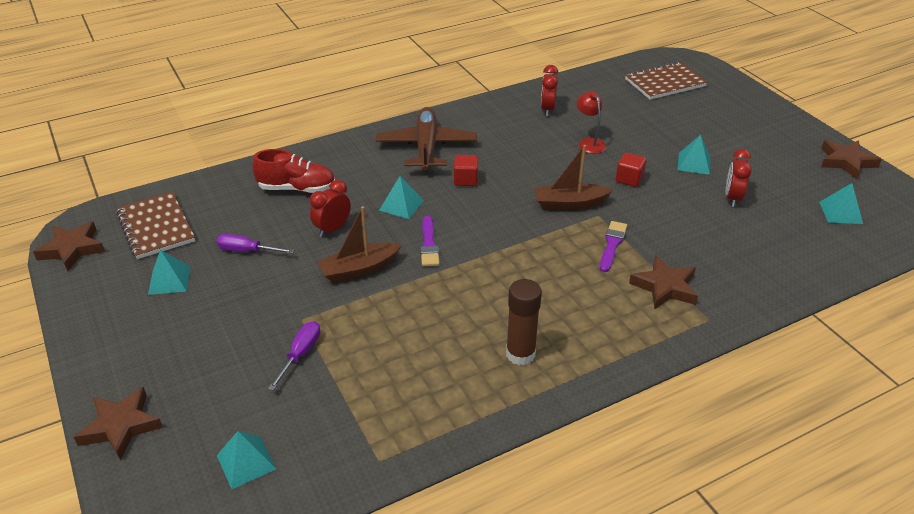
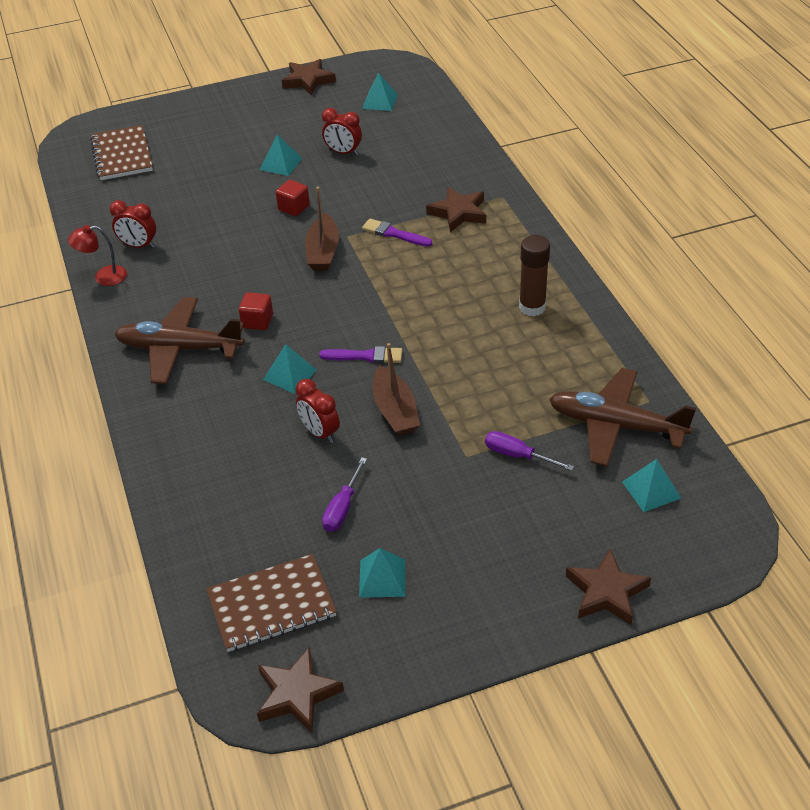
camera: 80 degrees left, 5 degrees up
(297, 189) = (229, 466): red shoe -> none
(341, 430) = (615, 425): none -> brown plane
(589, 143) = (219, 224): red lamp -> red lamp (103, 277)

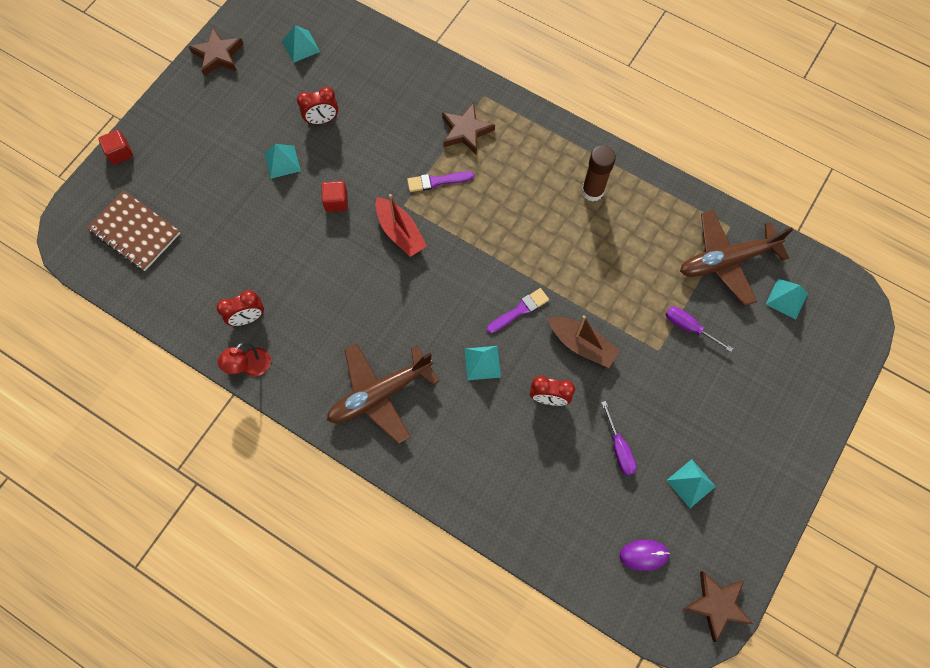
camera: 40 degrees left, 25 degrees up
(257, 321) = (413, 330): red cube -> red cube (120, 153)
(271, 605) = (644, 555): brown notebook -> purple mouse
(323, 252) = (400, 232): brown boat -> red boat
(517, 455) = (688, 327): purple screwdriver -> purple screwdriver turned 45 degrees clockwise
(606, 592) = (823, 395): brown star -> none

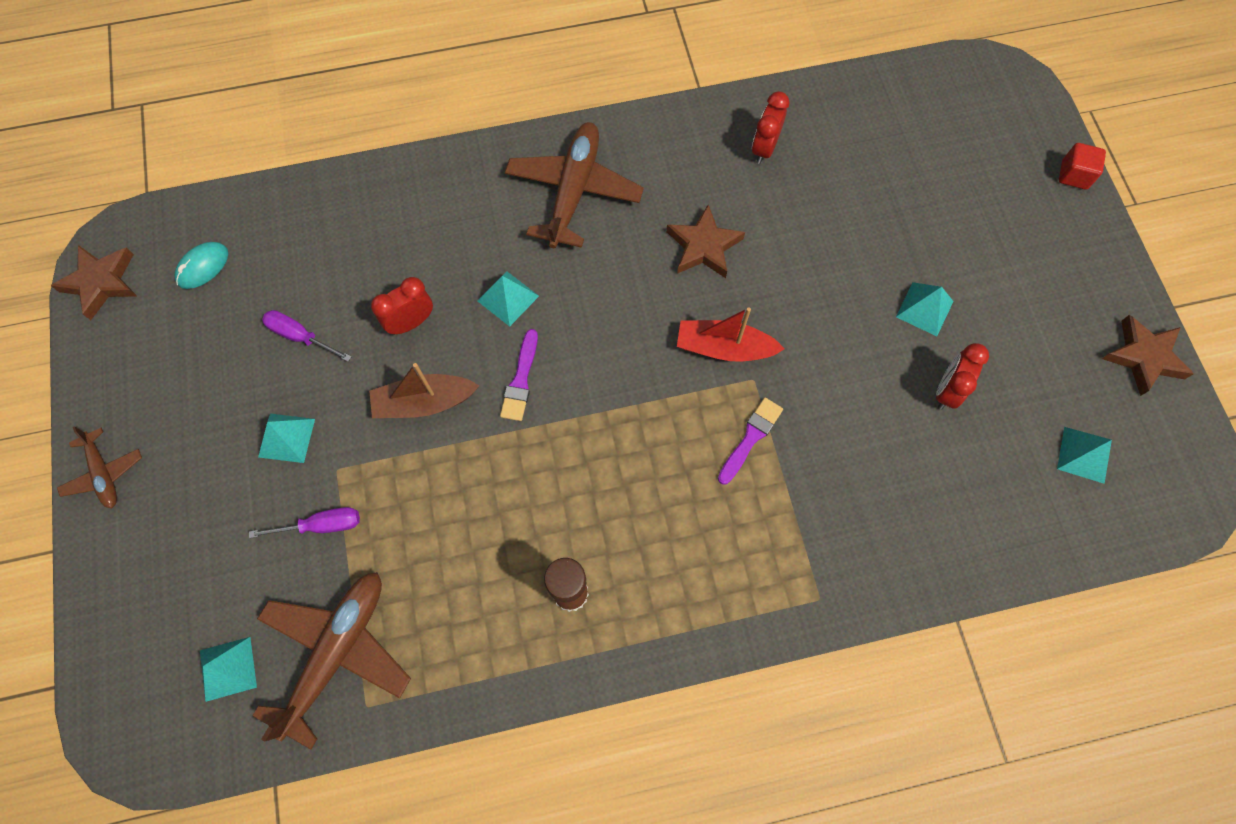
camera: 135 degrees right, 0 degrees up
(135, 232) = (956, 126): brown notebook -> none
(251, 367) = (710, 116): red lamp -> none
(336, 202) = (822, 319): red cube -> none
(466, 131) = (787, 530): brown star -> brown star (703, 246)
(644, 555) = (203, 267): purple mouse -> turquoise mouse
(690, 483) = (201, 365): turquoise pyramid -> turquoise pyramid (286, 437)
(791, 463) = (104, 473): none -> brown plane

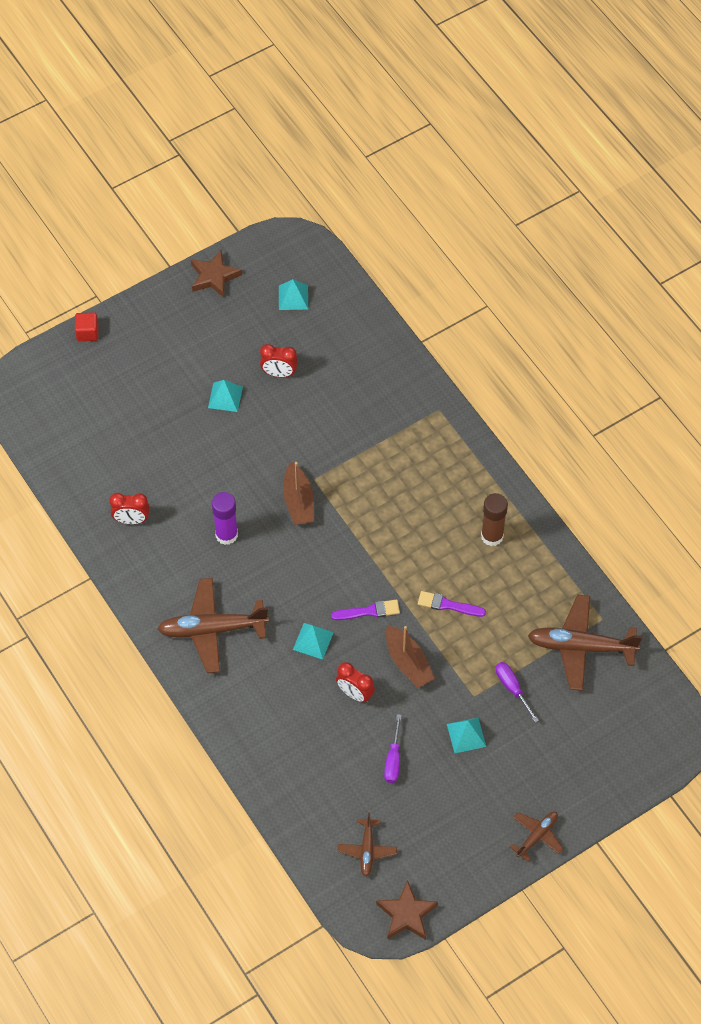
camera: 110 degrees left, 10 degrees down
(203, 267) = (367, 850): turquoise mouse -> brown plane
(228, 668) = (616, 702): turquoise pyramid -> none
(703, 246) = (226, 535): brown star -> purple glue stick
(724, 348) = (298, 501): red boat -> brown boat
(750, 438) = (354, 470): purple brush -> purple brush (448, 605)

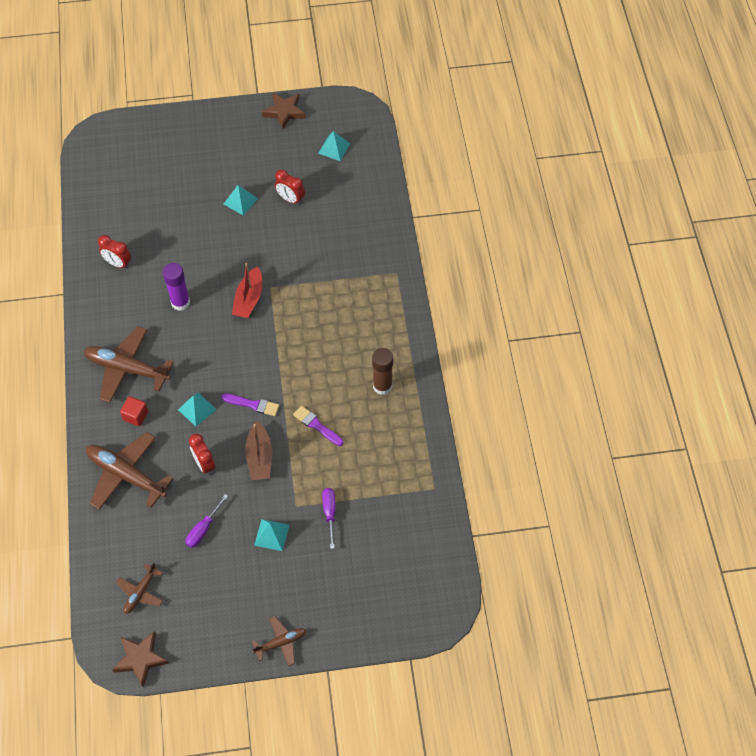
camera: 25 degrees right, 0 degrees up
(87, 333) = (169, 118): red cube -> red cube (136, 416)
(298, 501) = (249, 299): brown boat -> red boat
(580, 647) = (403, 503): brown plane -> brown plane (126, 475)

